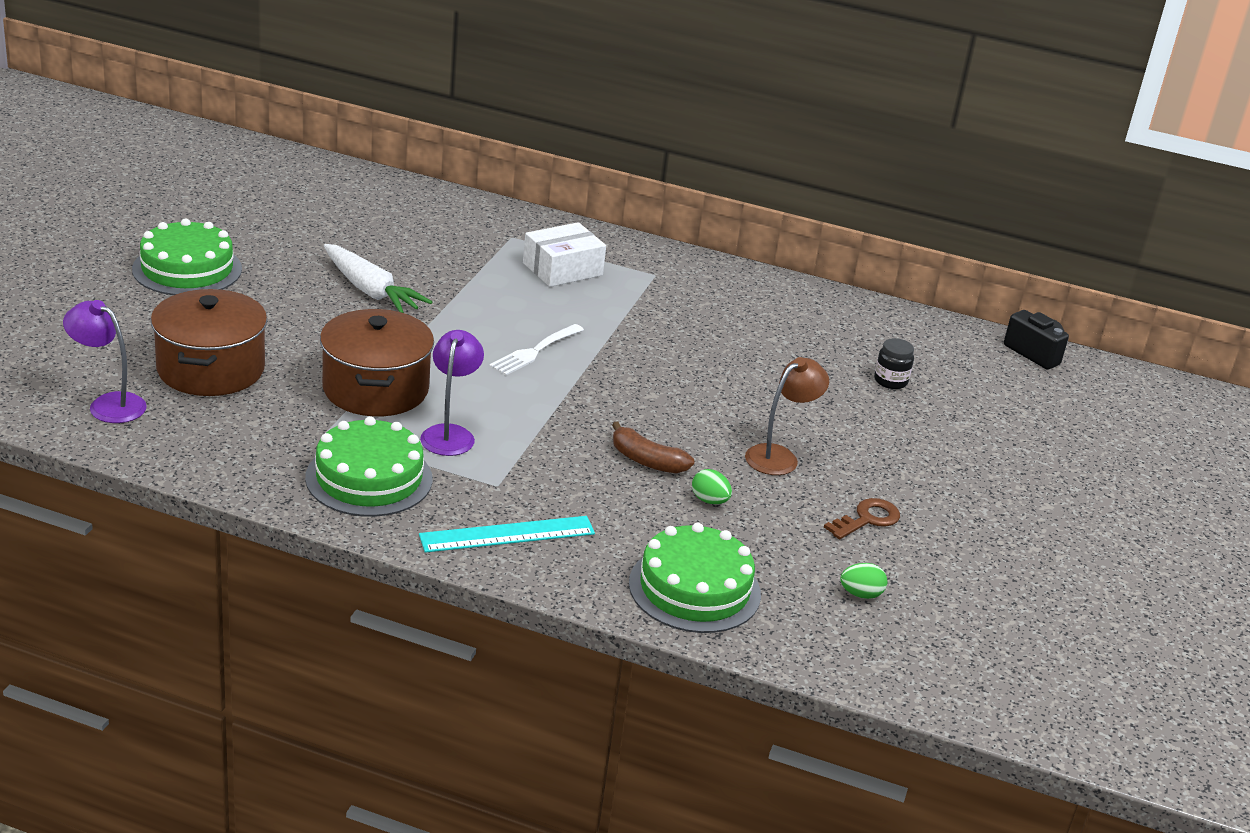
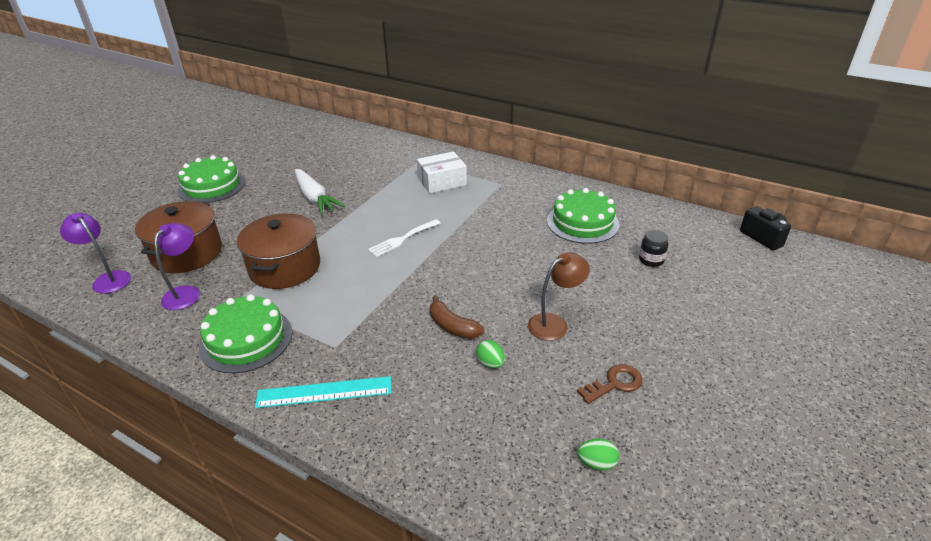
camera: 15 degrees right, 5 degrees up
(450, 434) = (319, 303): purple lamp -> purple lamp (186, 293)
(694, 589) = (455, 452): green cake -> green cake (582, 222)

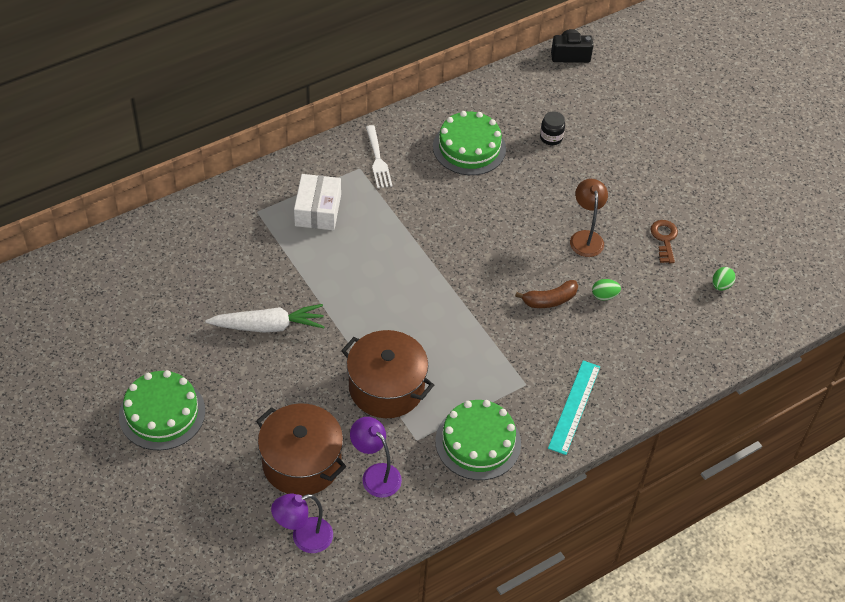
camera: 65 degrees left, 15 degrees up
(402, 239) = (402, 283): white fork -> white fork (378, 160)

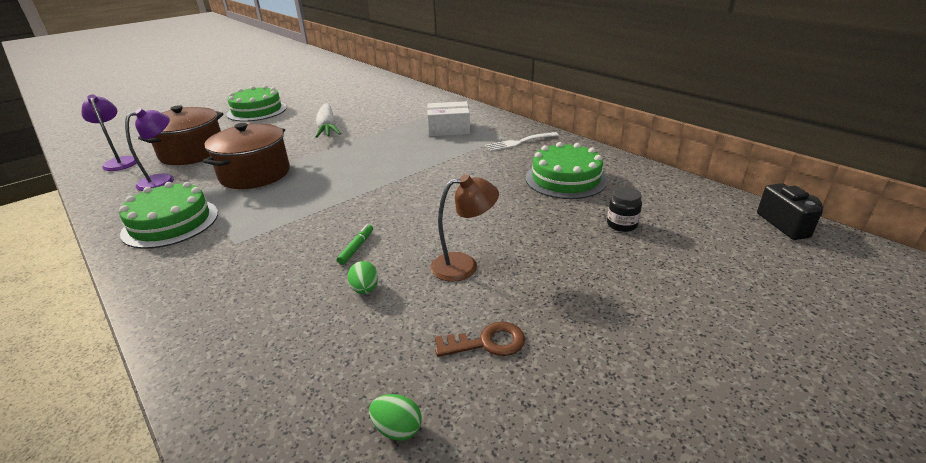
camera: 85 degrees right, 20 degrees down
(550, 300) = (356, 248): brown banana -> green marker
(574, 407) = (189, 280): turquoise ruler -> none

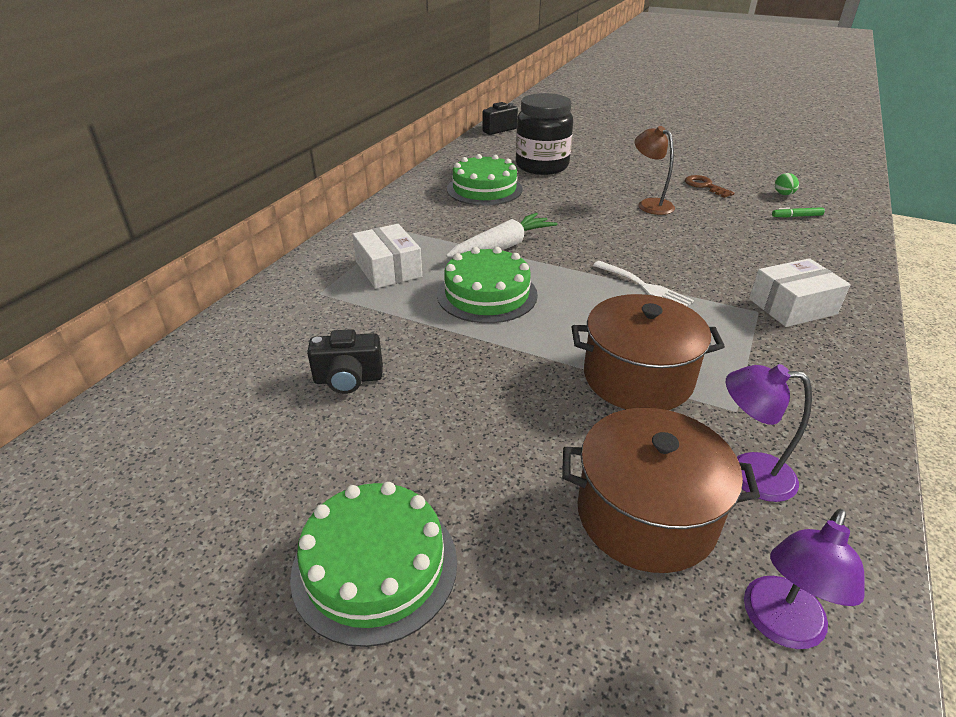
camera: 115 degrees left, 5 degrees up
(170, 223) = (795, 379): green cake -> green cake (487, 294)
(214, 264) = (792, 306): none -> white box
(327, 128) = (434, 383): white carrot -> white carrot (502, 247)
(356, 113) = (348, 379): none -> black camera
(356, 248) = (683, 248): green marker -> green marker (797, 216)
(365, 289) = (718, 229): green egg -> none
(519, 142) = (411, 219): white fork -> white fork (645, 286)
(622, 224) = (542, 166): black jar -> black jar, size x2.38

